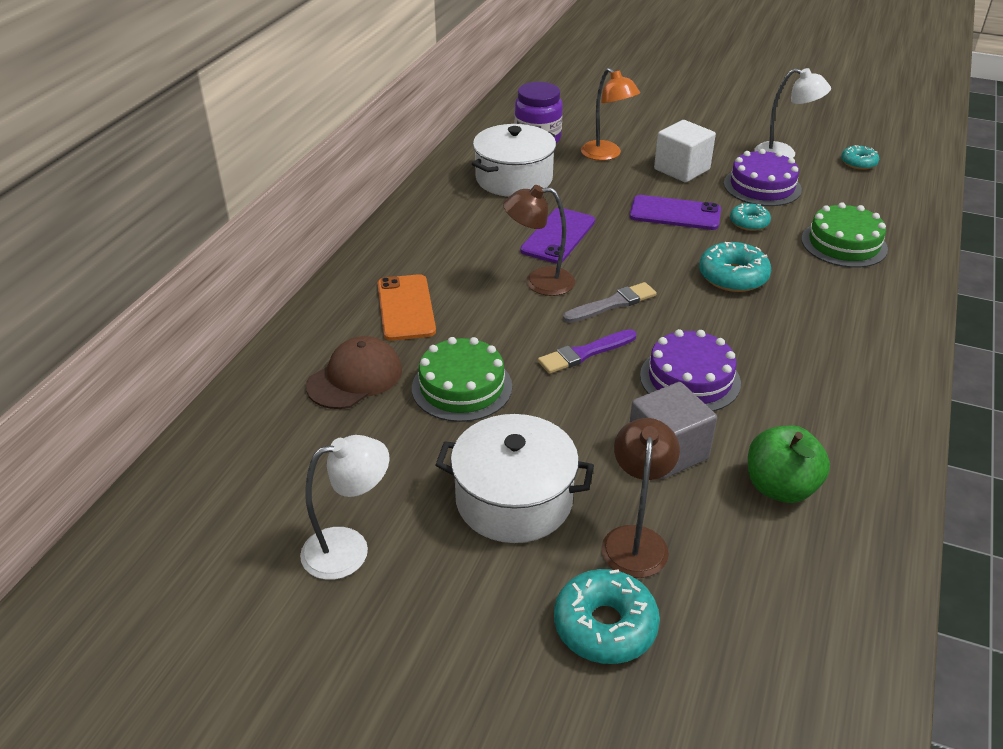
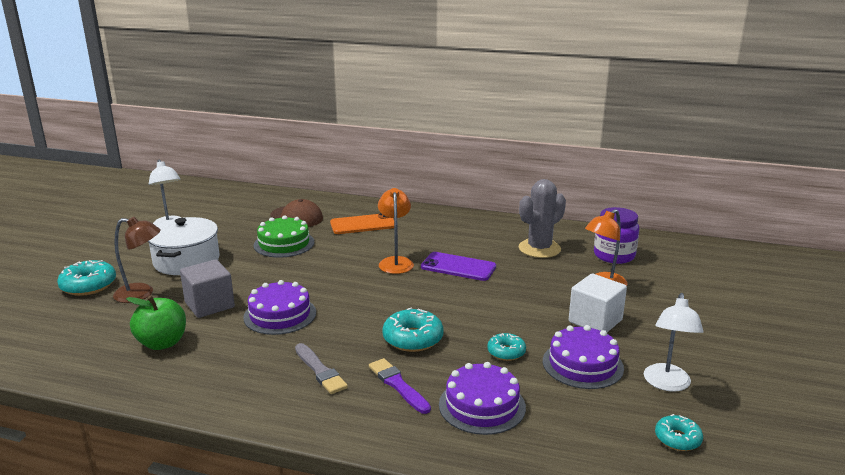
camera: 85 degrees right, 15 degrees down
(514, 179) = (539, 249): white pot -> grey cactus
(539, 282) = (395, 262): brown lamp -> orange lamp
(585, 353) = (313, 278): purple brush -> purple brush (398, 385)
(612, 304) = (370, 287): grey brush -> grey brush (320, 370)
(675, 213) = (509, 315): purple phone -> none
(844, 244) = (482, 405): green cake -> purple cake

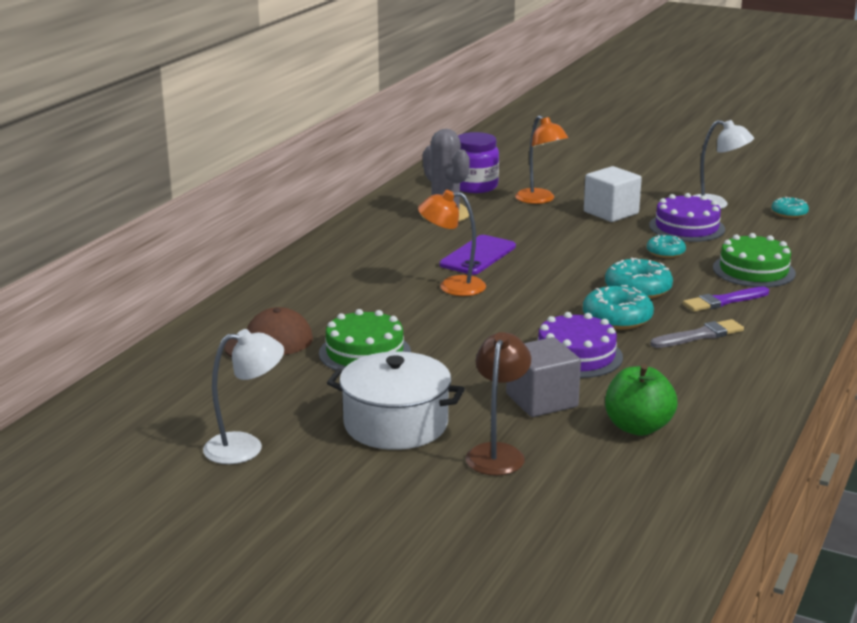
camera: 80 degrees left, 0 degrees up
(88, 285) = (457, 502): turquoise donut -> turquoise donut (617, 318)
(363, 224) = (324, 299): orange phone -> none
(482, 405) = (753, 270): purple cake -> green cake

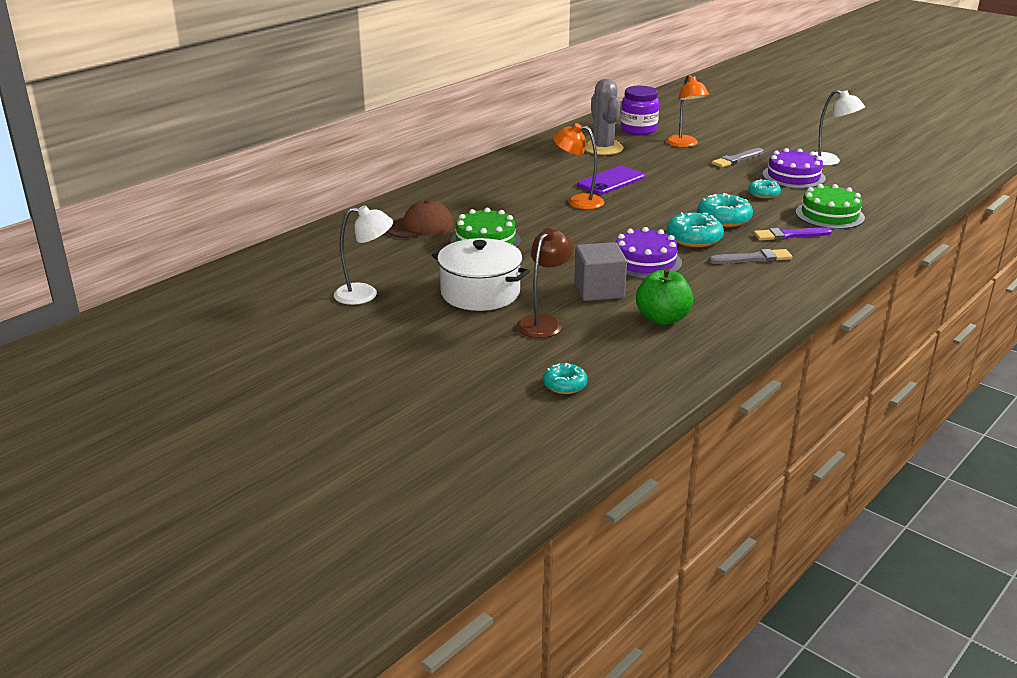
camera: 15 degrees right, 5 degrees up
(611, 212) = (737, 159): white cube -> grey brush
(789, 213) = (888, 174): turquoise donut -> turquoise donut (565, 385)

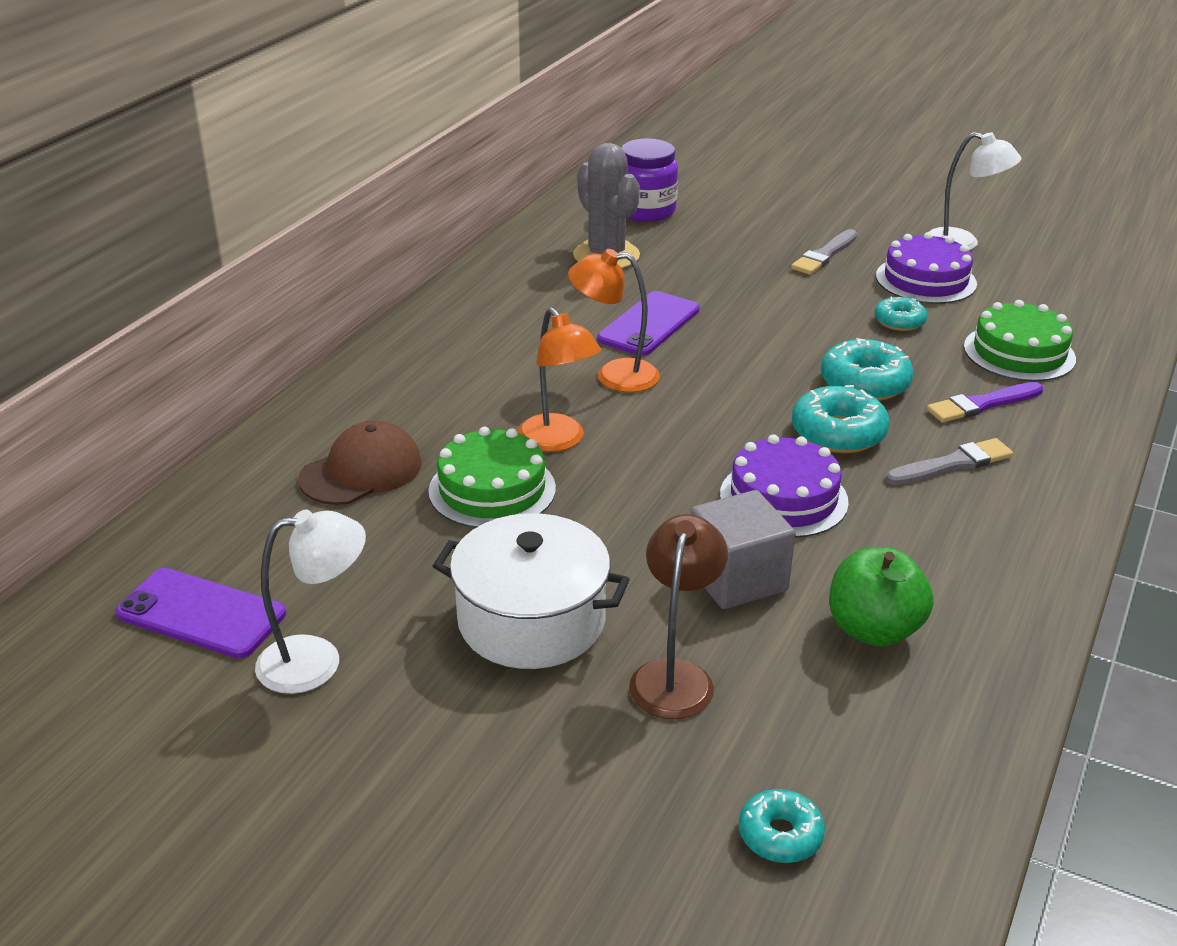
camera: 15 degrees left, 5 degrees up
(316, 271) = (201, 613): none -> purple phone
(684, 144) = (730, 233): orange lamp -> orange lamp (558, 441)

